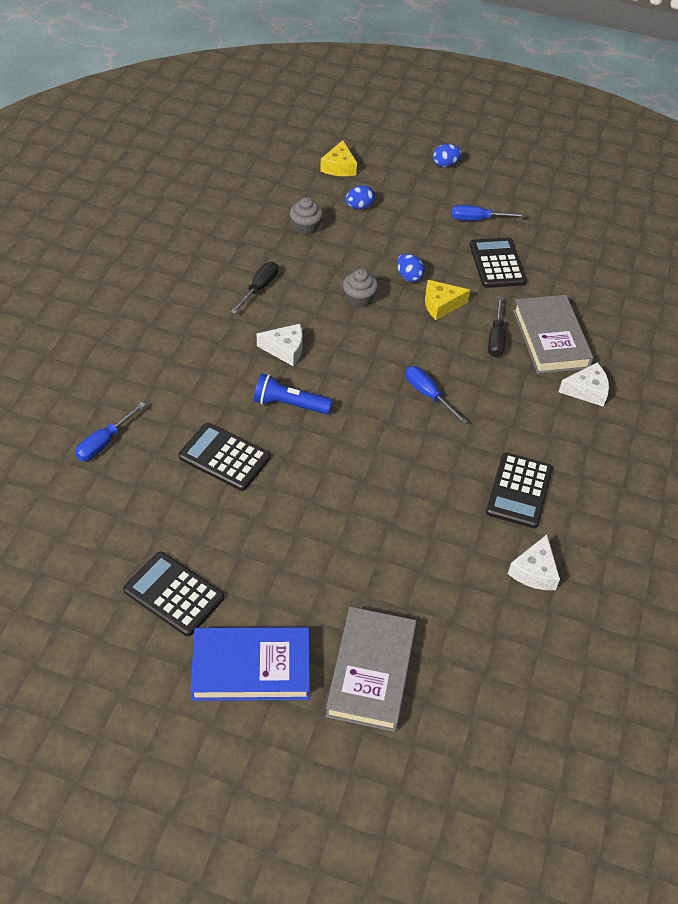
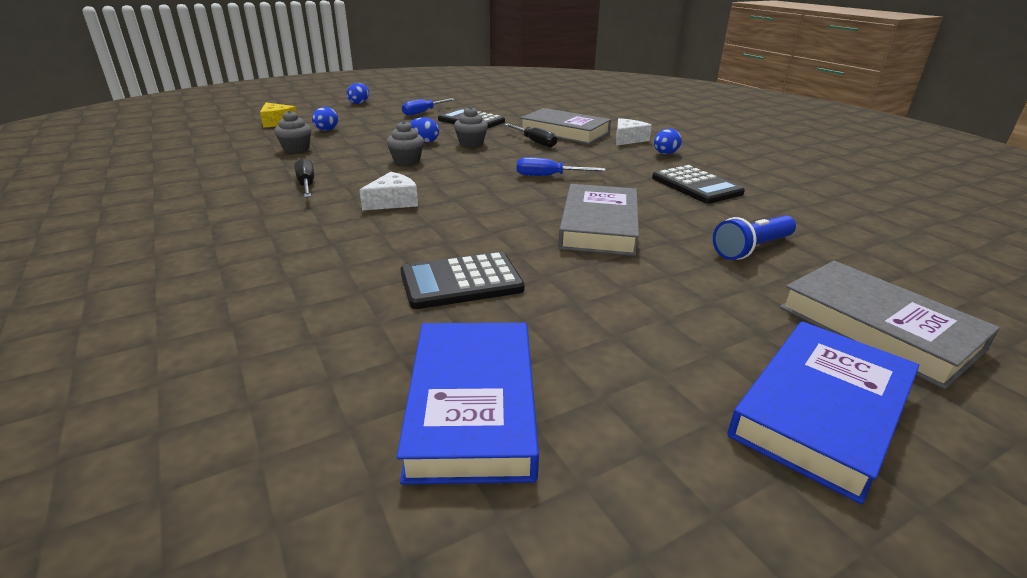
camera: 45 degrees left, 20 degrees down
(104, 442) = (292, 349): blue screwdriver -> none
(130, 535) = (472, 405): none -> blue book
(174, 594) = (625, 418): black calculator -> none
(289, 404) = (457, 224): blue flashlight -> blue flashlight (752, 248)
(369, 474) = (599, 226): none -> grey book
(441, 305) = (471, 143): yellow cheese -> grey cupcake
(534, 571) = (792, 210): white cheese -> none
(578, 435) = (665, 154): none -> blue egg

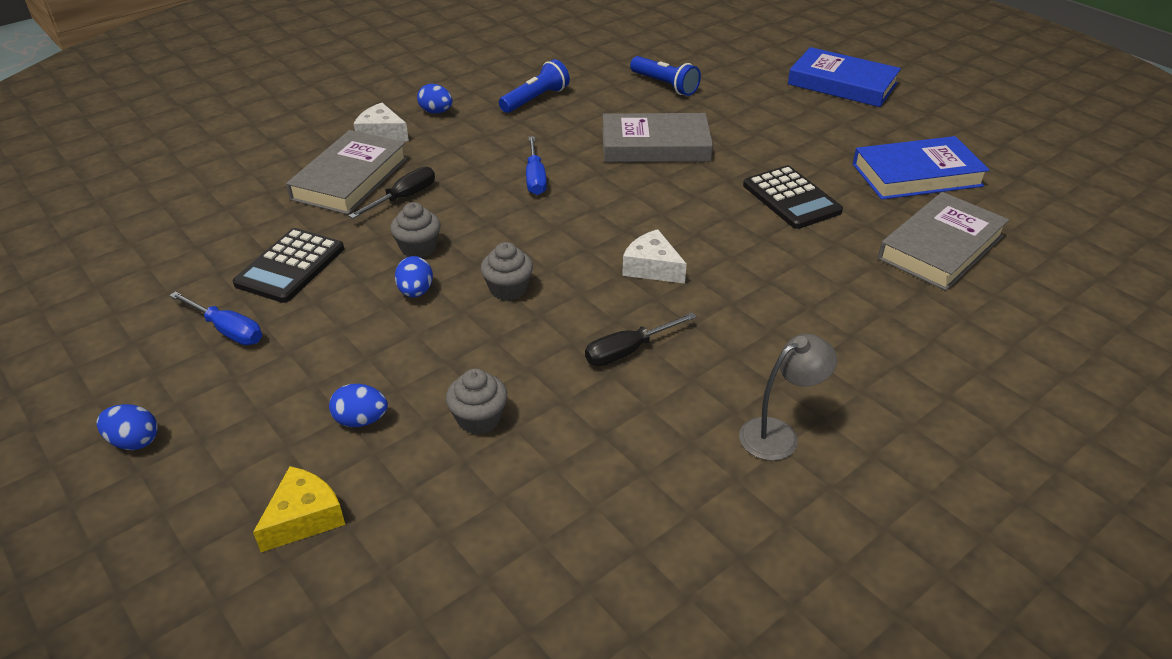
camera: 100 degrees left, 10 degrees up
(165, 217) = (779, 434): none -> grey lamp
(696, 185) = (535, 99): black calculator -> blue flashlight
(877, 328) = (752, 60): grey book -> grey book (940, 247)

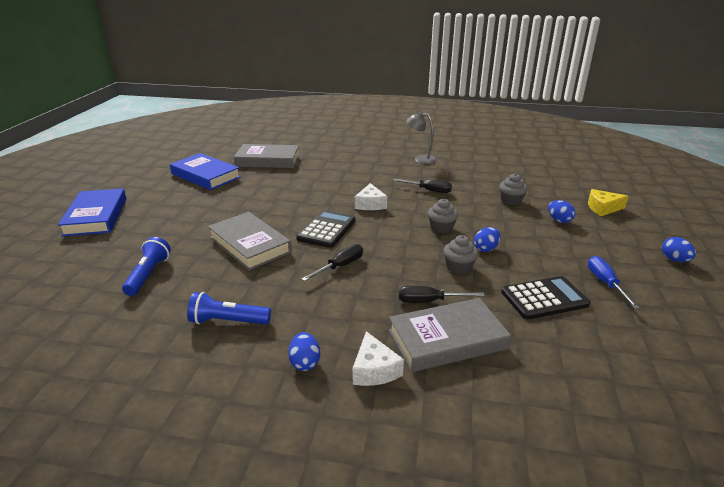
camera: 130 degrees left, 10 degrees down
(535, 178) = (340, 266): blue screwdriver -> black screwdriver
(791, 198) = (265, 194): black calculator -> black calculator (326, 229)

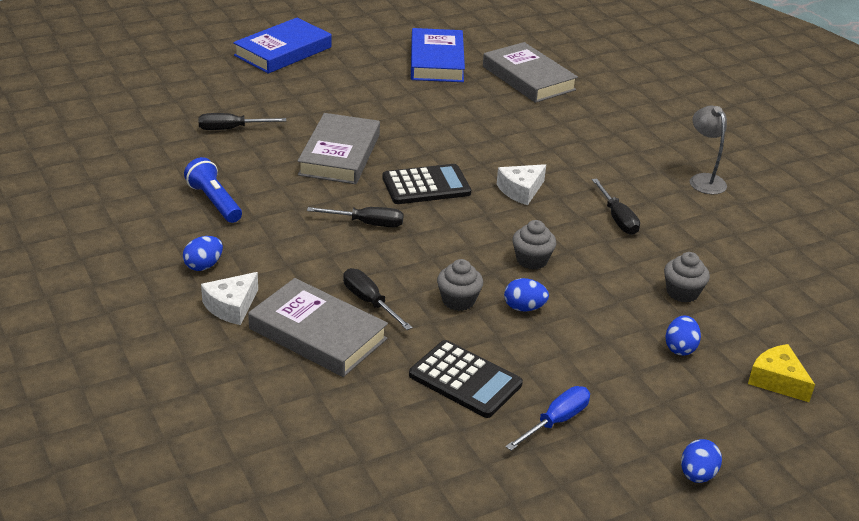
camera: 50 degrees right, 5 degrees up
(148, 275) = (231, 129): blue flashlight -> black screwdriver

